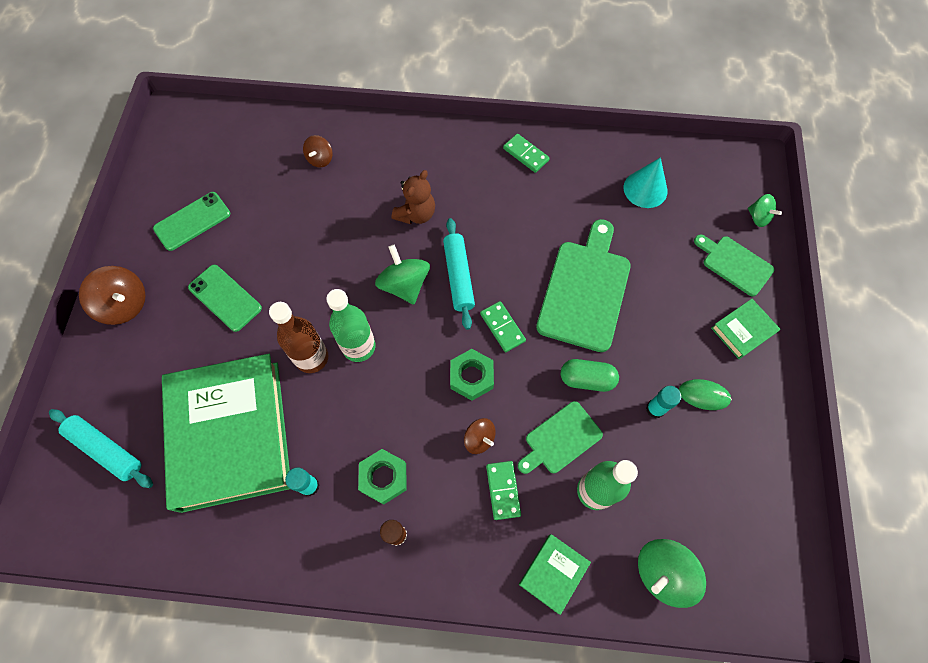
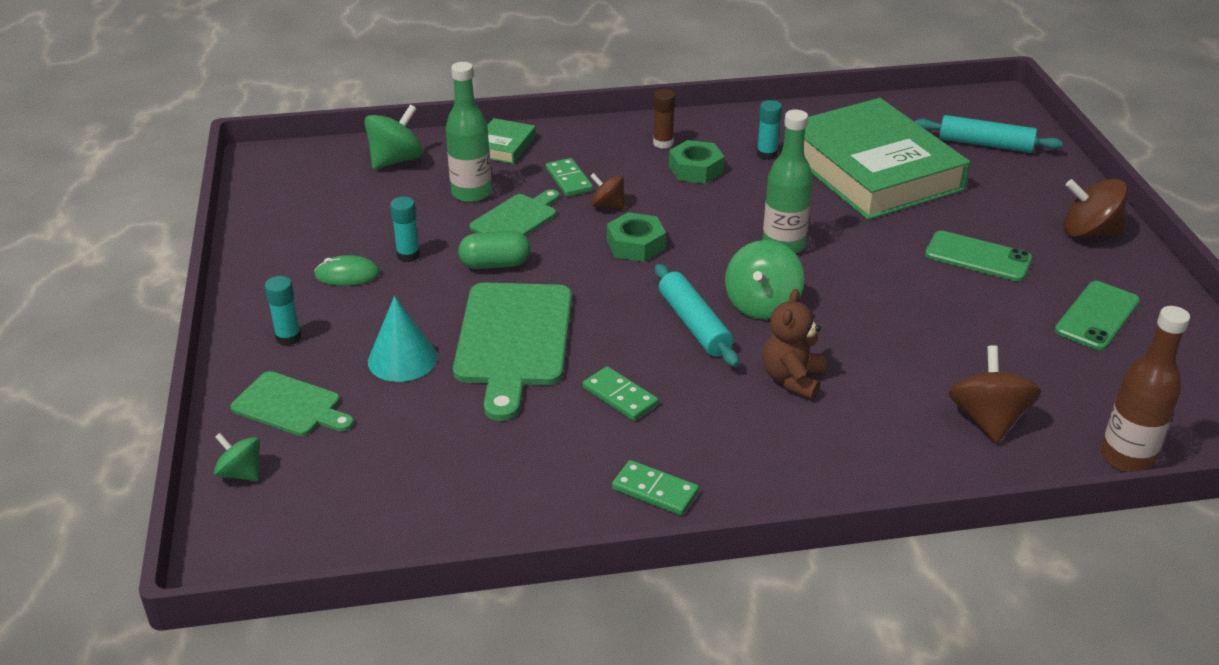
camera: 165 degrees right, 30 degrees down
(312, 358) = (831, 229): brown bottle -> brown bottle (1126, 457)
(320, 159) = (988, 419): brown spinning top -> brown spinning top, size x1.67
(404, 285) = (762, 305): green spinning top -> green spinning top turned 60 degrees clockwise
(502, 327) = (615, 289): green domino -> green domino (620, 396)
(645, 189) = (435, 478): turquoise cone -> turquoise cone (402, 359)
(743, 330) = (288, 338): green book -> turquoise glue stick

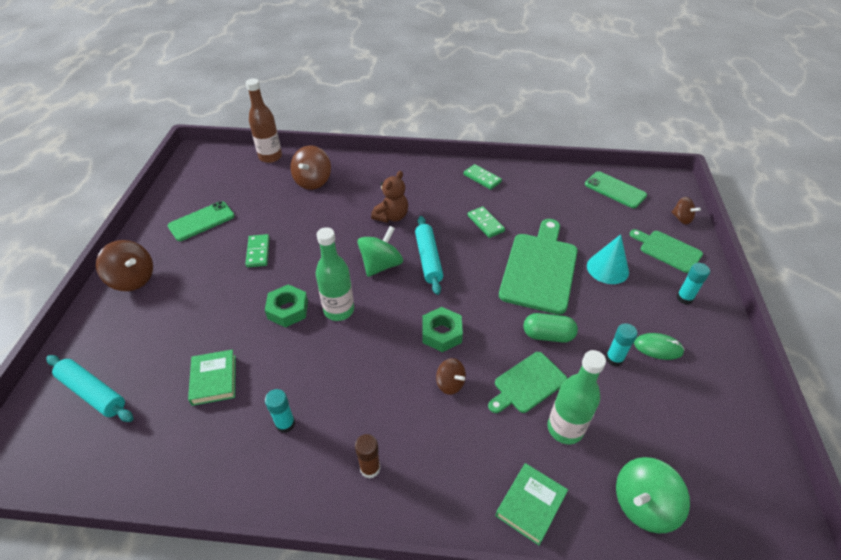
camera: 165 degrees left, 10 degrees up
(241, 473) = (681, 218): green spinning top -> brown spinning top
(568, 180) = (475, 428): green domino -> green domino (258, 252)
(696, 169) = (358, 417): green nut -> green nut (288, 310)
(872, 170) = (214, 379): green book -> green book, size x0.40
(978, 257) = (222, 274): green phone -> green phone (615, 190)

